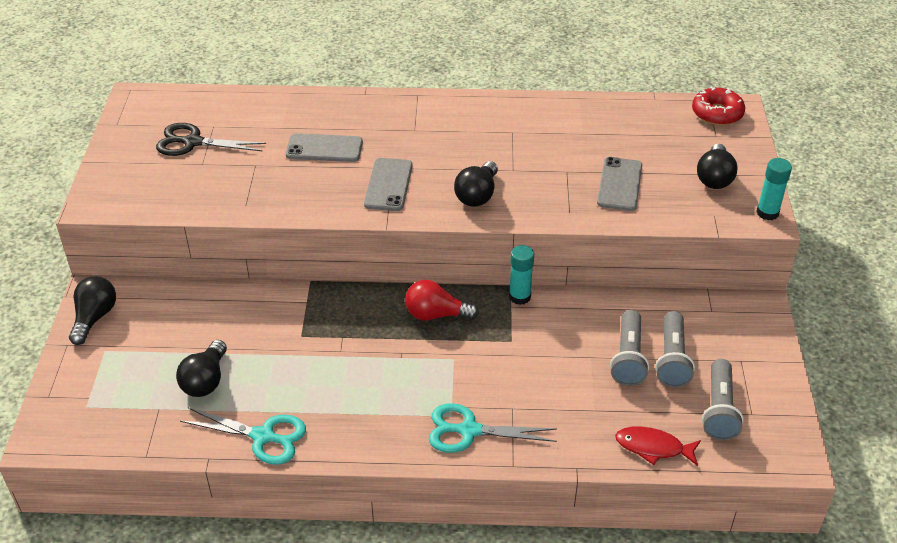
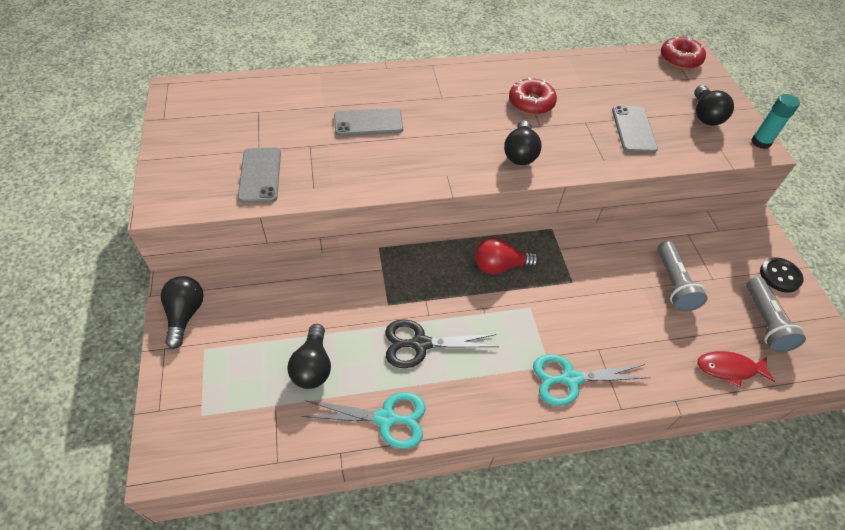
camera: 15 degrees left, 10 degrees up
(193, 142) = (243, 129): black scissors -> black scissors (420, 344)
(388, 185) = (439, 152): grey phone -> grey phone (260, 175)
(513, 145) = (531, 103): none -> red donut
(519, 297) = (563, 238): turquoise glue stick -> none
(672, 359) = (708, 280): grey flashlight -> none
(763, 366) = (780, 276): none -> black button

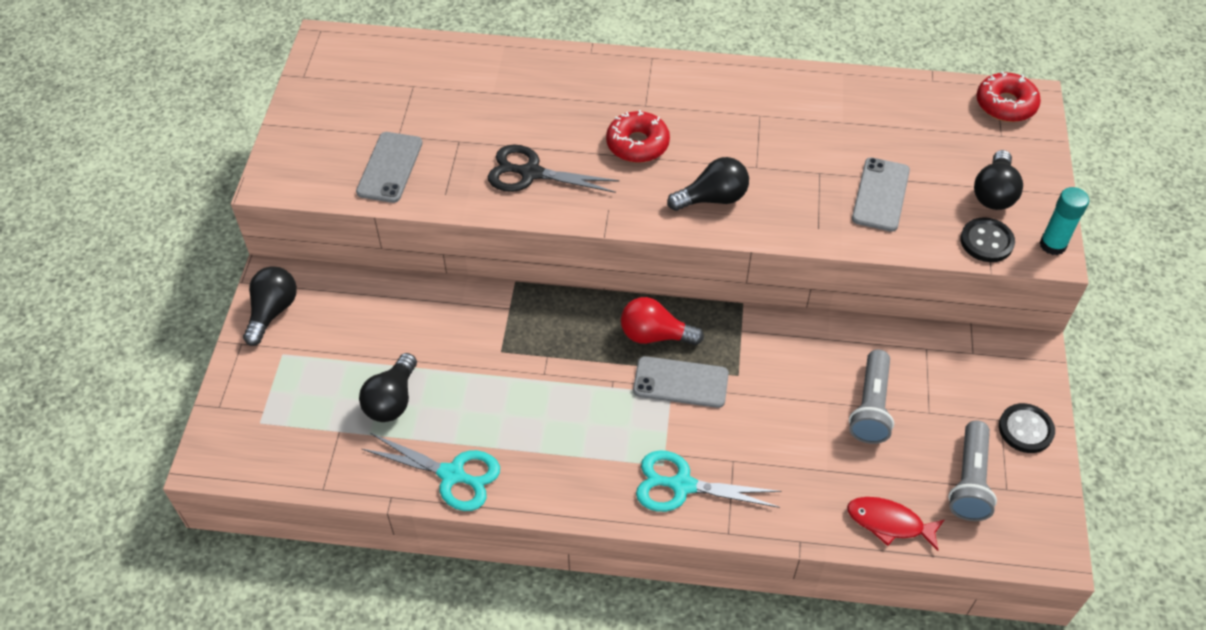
camera: 20 degrees right, 0 degrees up
(368, 123) = (539, 124): grey phone -> grey phone (680, 382)
(420, 344) = (521, 404): black scissors -> black scissors (531, 173)
(520, 153) = (712, 198): black light bulb -> black light bulb turned 135 degrees counterclockwise
(531, 103) = (759, 133): red donut -> red donut (637, 144)
(719, 148) = (986, 241): none -> black button

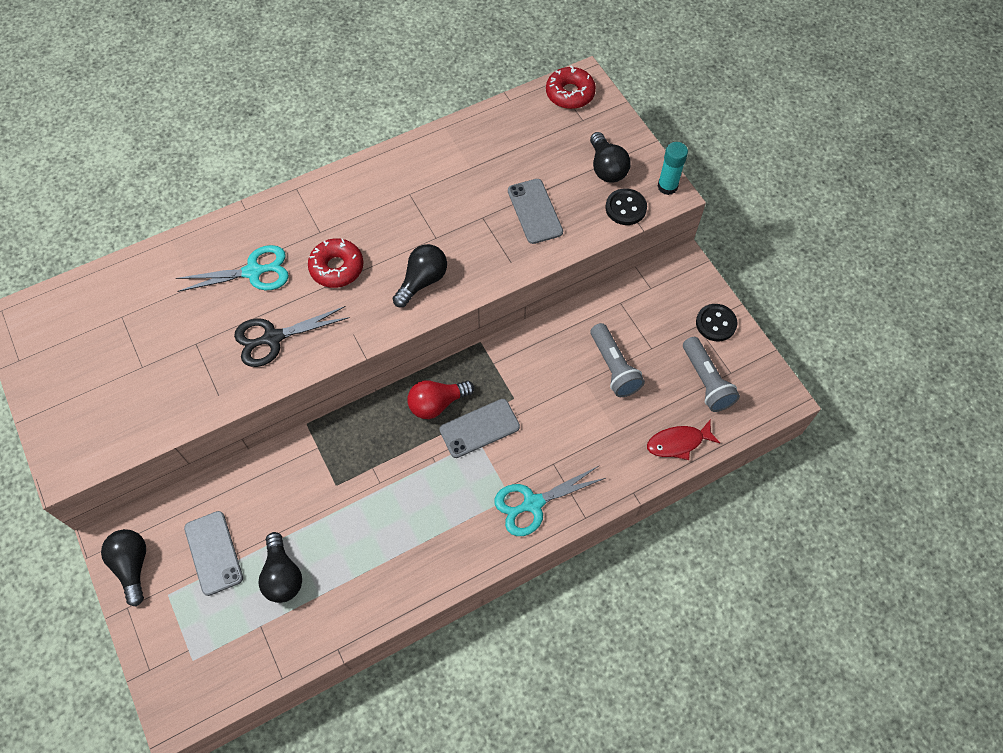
camera: 35 degrees left, 10 degrees up
(390, 167) = (156, 398): grey phone -> grey phone (213, 553)
(452, 475) = (370, 602): turquoise scissors -> turquoise scissors (253, 272)

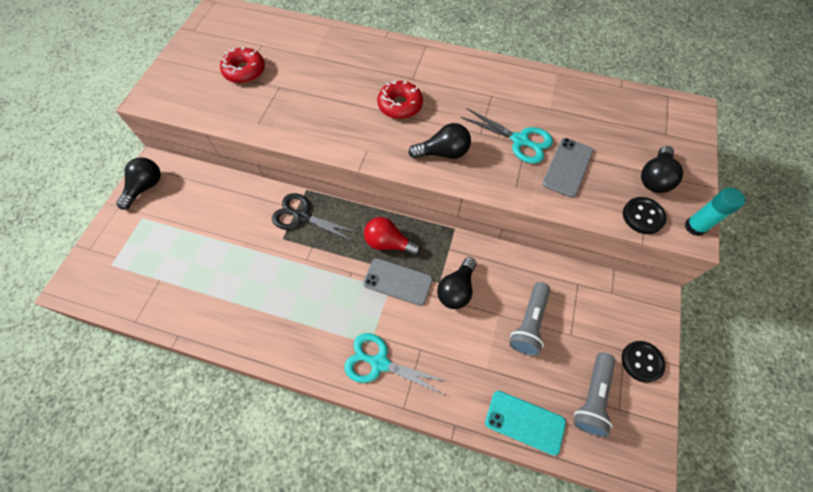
camera: 45 degrees right, 0 degrees up
(213, 553) = (185, 217): grey phone -> none
(253, 272) = (351, 72): turquoise scissors -> turquoise scissors (520, 140)
(273, 338) = (320, 116): black scissors -> black scissors (302, 216)
(282, 575) = (201, 263): black light bulb -> black light bulb (456, 289)
(570, 93) = (673, 111): red donut -> red donut (244, 71)
(678, 443) = (524, 422): red fish -> turquoise phone

